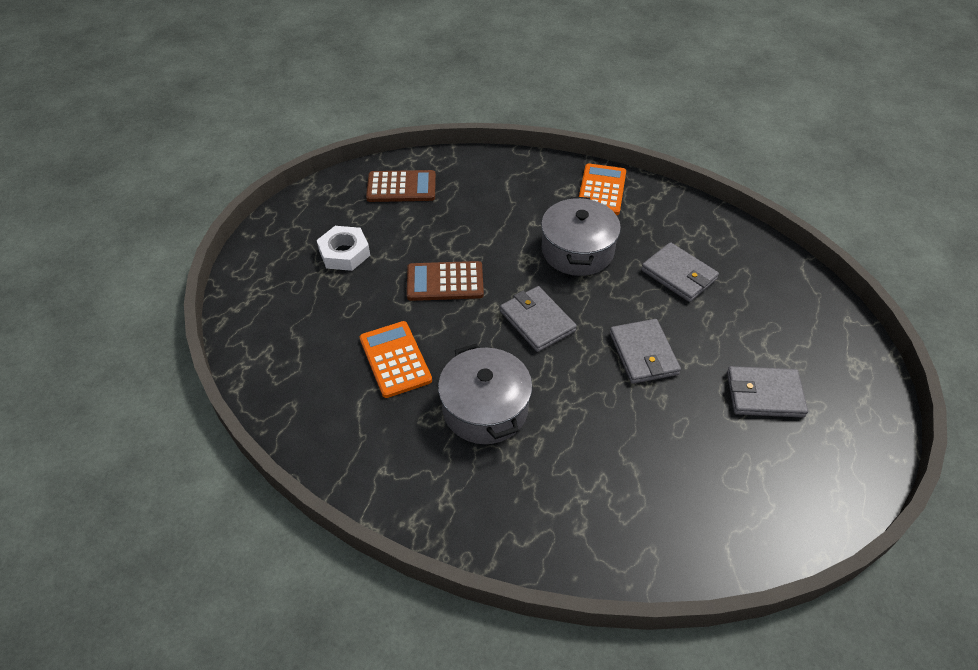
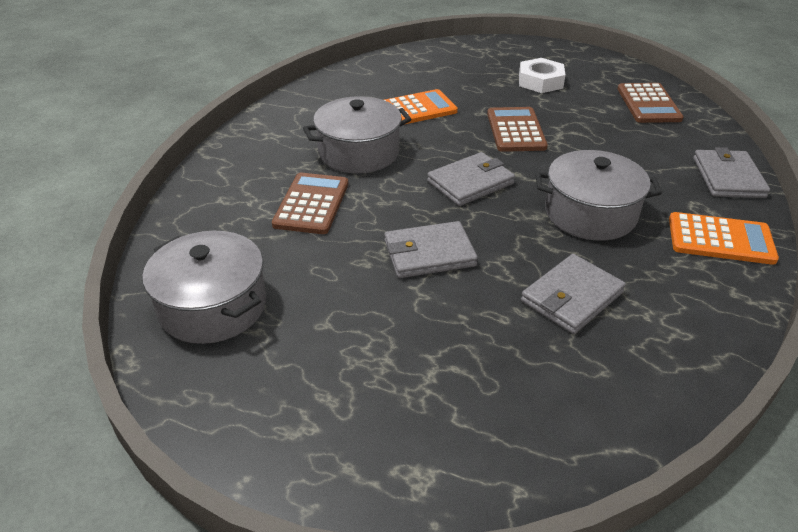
camera: 90 degrees right, 10 degrees down
(581, 444) = (311, 204): none -> brown calculator
(740, 507) = (213, 306): none -> grey pot
(764, 394) = (365, 353): grey wallet -> grey wallet (728, 177)

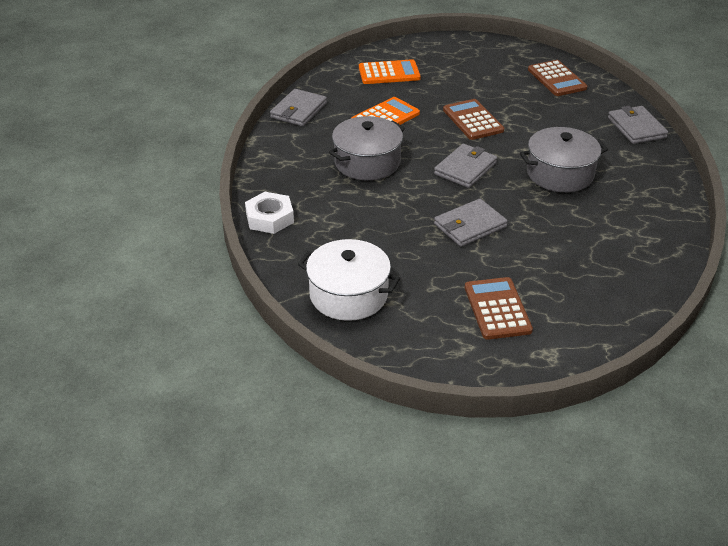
camera: 20 degrees left, 0 degrees up
(213, 306) = (348, 295): grey pot -> white pot
(311, 204) = (362, 209): brown calculator -> brown calculator (497, 309)
(540, 81) = (467, 74): white nut -> white nut (270, 218)
(572, 297) = (578, 232): grey wallet -> grey wallet (298, 110)
(720, 239) = (650, 173): orange calculator -> orange calculator (389, 73)

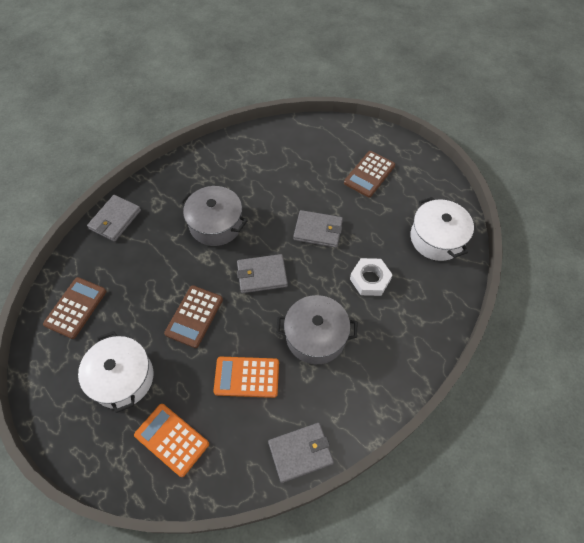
camera: 135 degrees left, 20 degrees up
(270, 218) = (432, 336): white nut -> white nut (370, 279)
(464, 74) = (122, 378): none -> white pot

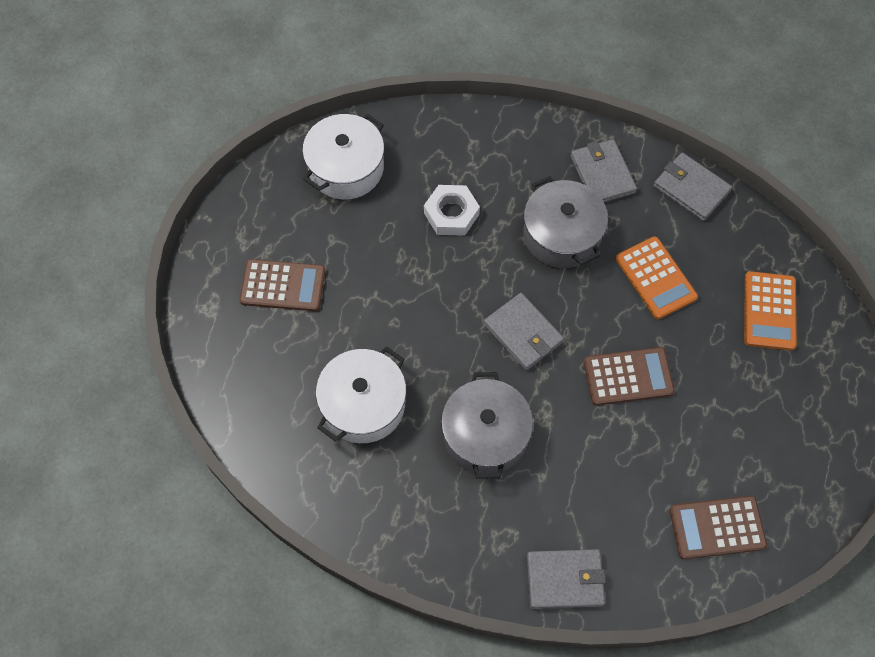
camera: 120 degrees left, 5 degrees up
(122, 378) = (751, 405): white pot -> white pot (363, 404)
(318, 230) = (416, 303): grey wallet -> grey wallet (602, 174)

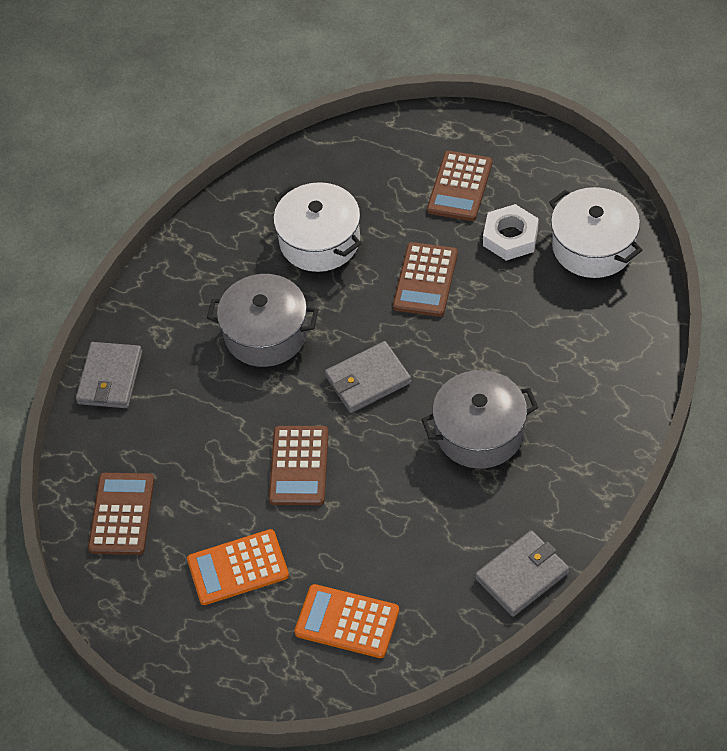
camera: 105 degrees right, 10 degrees down
(401, 300) = (425, 280): none -> brown calculator
(451, 214) = (522, 334): white nut -> white nut (510, 237)
(602, 174) = (554, 486): grey wallet -> none
(656, 278) = (410, 514): orange calculator -> orange calculator (238, 568)

